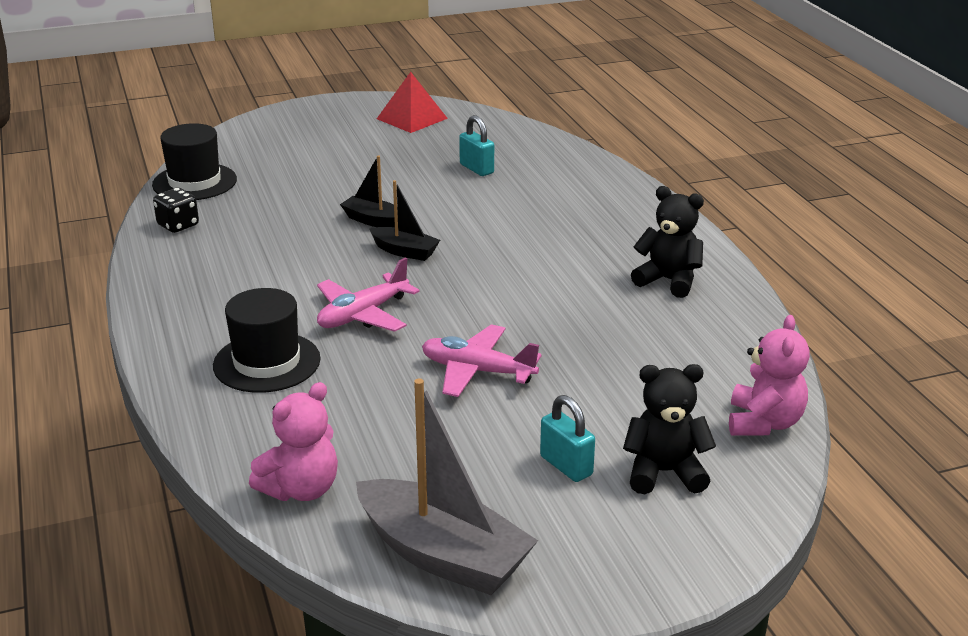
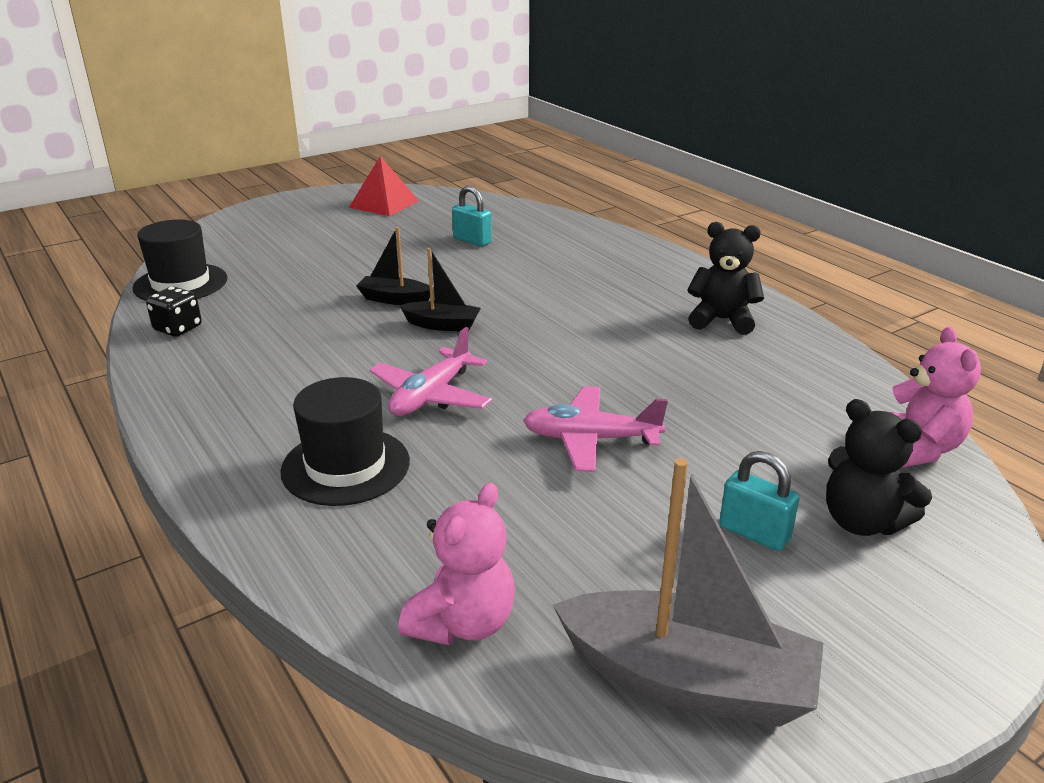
camera: 15 degrees left, 0 degrees up
(664, 472) = (862, 522): black teddy bear -> black teddy bear turned 120 degrees counterclockwise

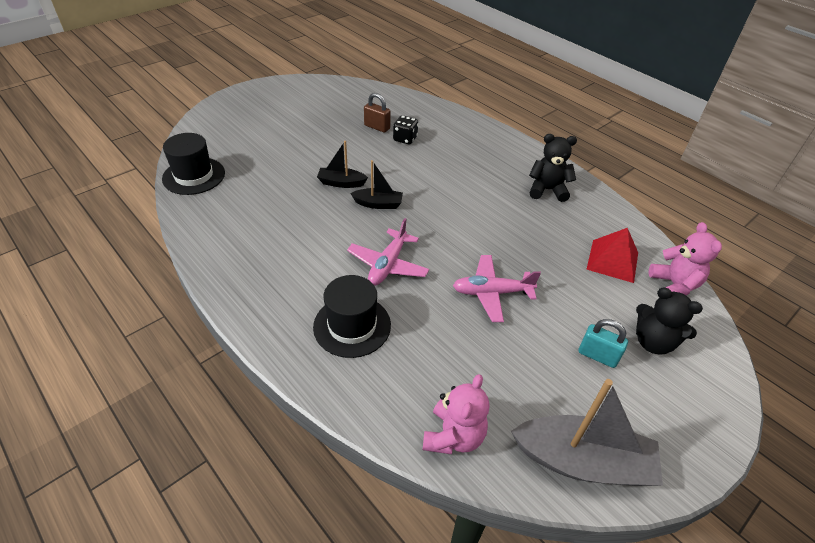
camera: 10 degrees left, 15 degrees up
(178, 328) = (206, 217): black dice -> black dice (405, 139)
(384, 204) = (309, 94): red pyramid -> red pyramid (612, 260)
(472, 241) = (377, 127): turquoise padlock -> brown padlock

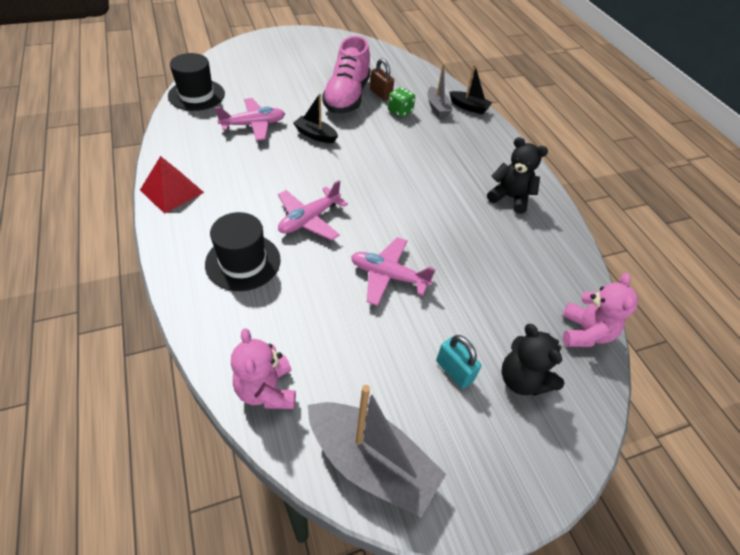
camera: 20 degrees right, 5 degrees up
(274, 190) = (253, 125): none -> pink plane
(347, 138) = (347, 97): none -> pink shoe
(378, 204) = (336, 163): black boat -> black boat (469, 107)
(405, 139) = (400, 111): black dice -> green dice
(435, 126) = (437, 107): none -> grey boat
(453, 436) = (267, 390): pink teddy bear -> pink teddy bear turned 120 degrees clockwise
(612, 260) = (533, 286): red pyramid -> red pyramid (172, 191)

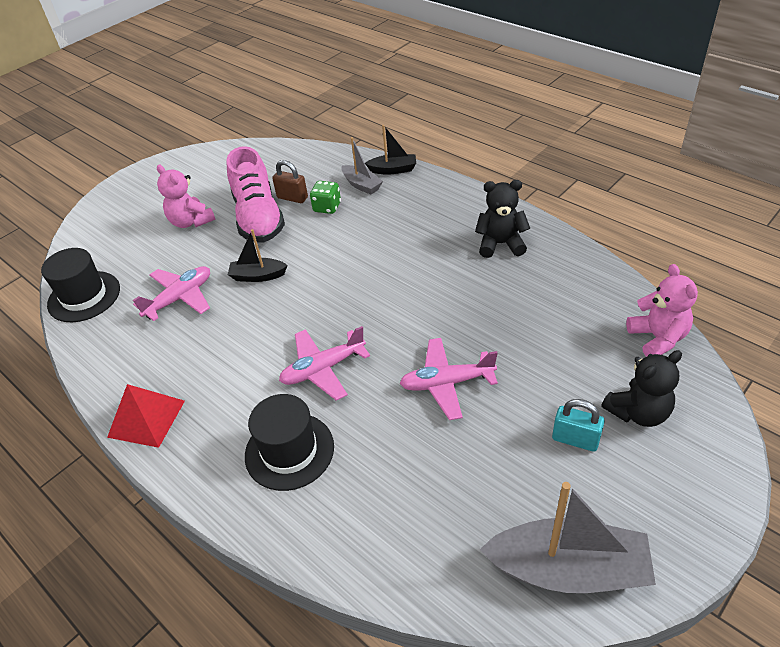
camera: 20 degrees left, 5 degrees down
(267, 390) = (419, 564): pink teddy bear -> pink teddy bear (191, 221)
(309, 219) = (323, 369): pink plane -> pink plane turned 45 degrees clockwise
(522, 379) = (638, 412): black teddy bear -> black teddy bear turned 60 degrees counterclockwise

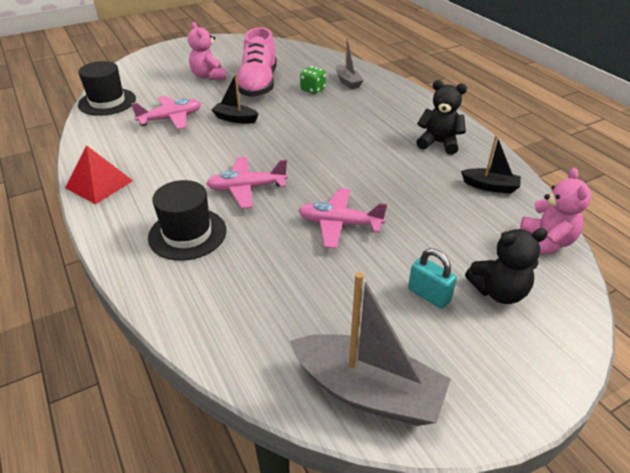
camera: 15 degrees right, 5 degrees down
(292, 198) = (290, 78): brown padlock -> none
(393, 170) = (378, 78): black boat -> black boat (490, 186)

